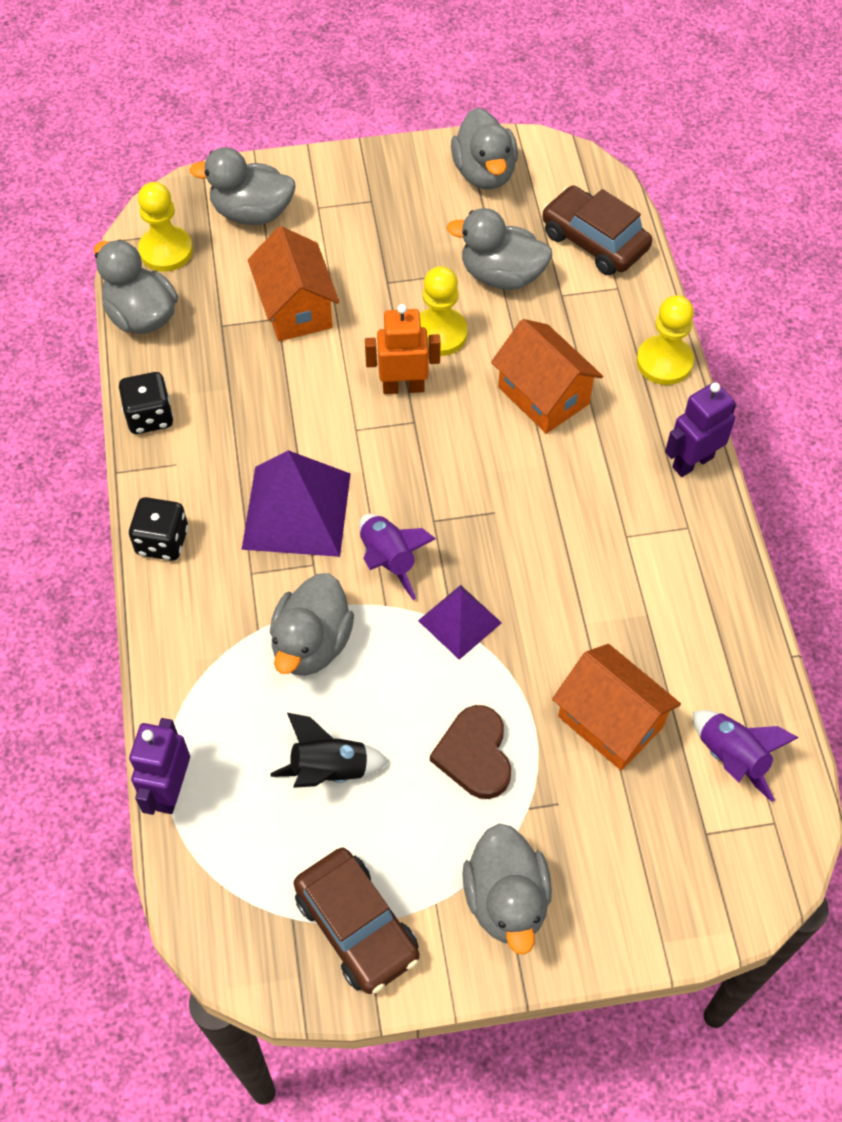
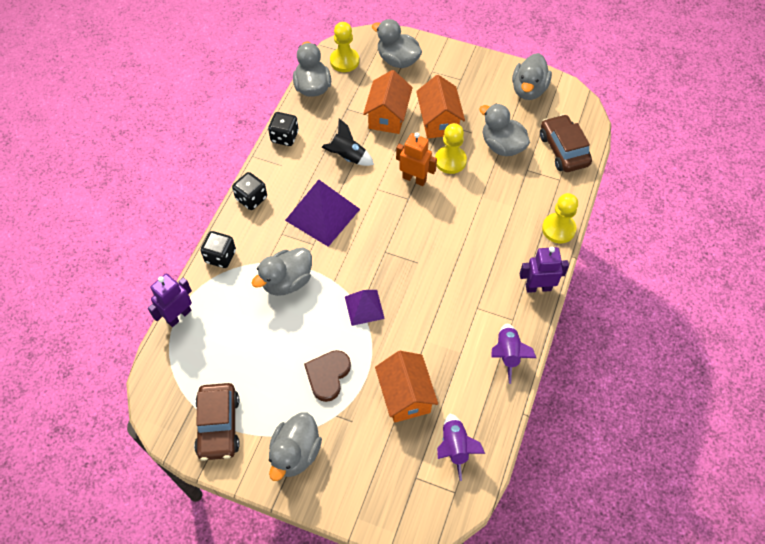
camera: 30 degrees right, 0 degrees up
(174, 659) = (220, 256): none -> black dice
(329, 770) = (255, 345): black rocket -> black rocket (347, 157)
(388, 559) = (350, 260): purple rocket -> purple rocket (507, 354)
(543, 395) = (482, 216): orange house -> orange house (438, 121)

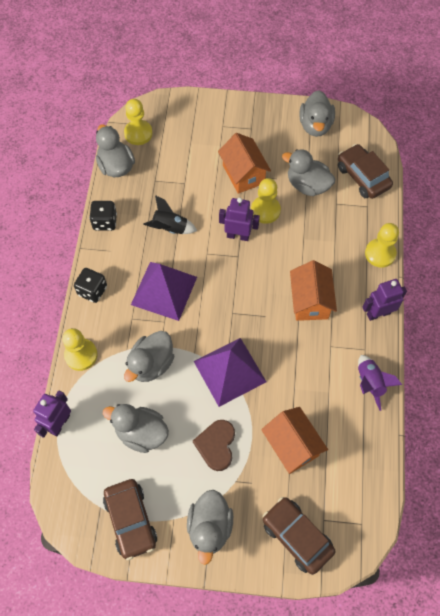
camera: 15 degrees left, 5 degrees up
(220, 256) = (81, 355): black dice -> yellow pawn
(364, 307) = (230, 371): purple pyramid -> purple pyramid, size x1.71
(382, 486) = (297, 536): none -> brown car
(388, 116) = (195, 180): orange house -> orange house (310, 301)
(397, 60) = (187, 122): grey duck -> grey duck (141, 433)
(414, 179) = (238, 236): orange robot -> purple robot
(455, 447) = (349, 482): purple rocket -> none

